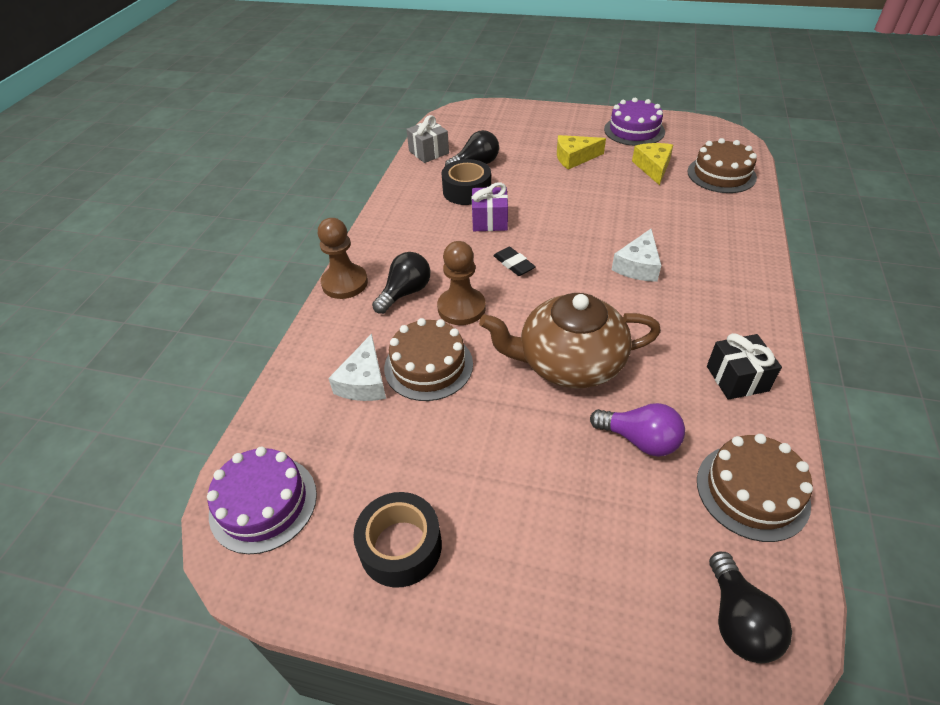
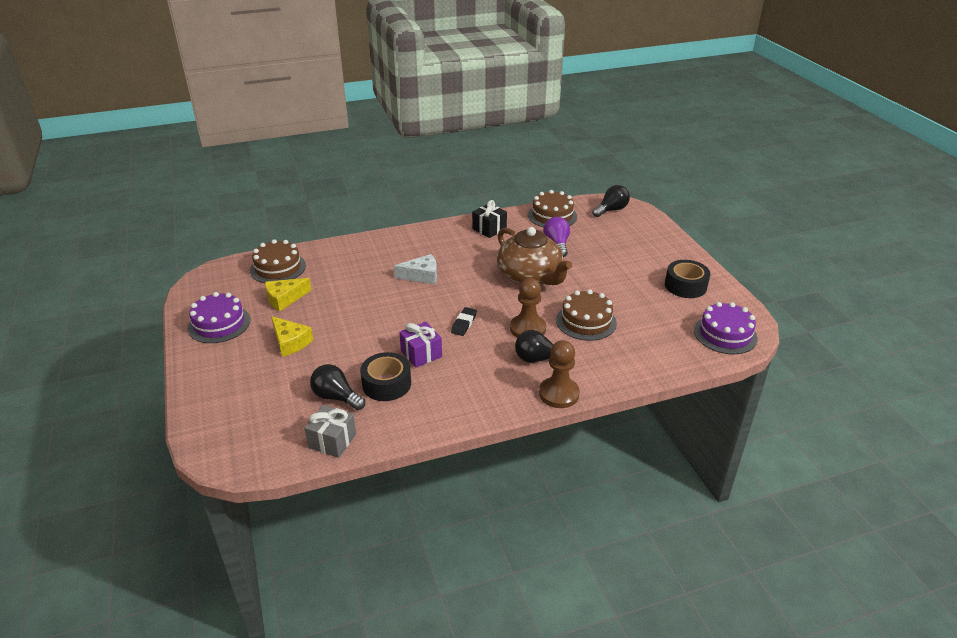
camera: 125 degrees left, 10 degrees down
(364, 381) = (624, 339): white cheese -> none

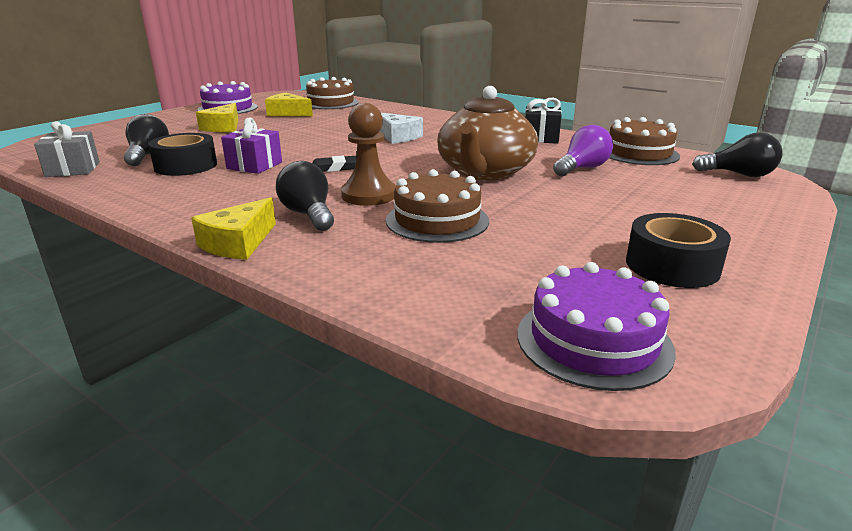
camera: 55 degrees right, 10 degrees down
(559, 394) = (238, 243): brown pawn -> yellow cheese

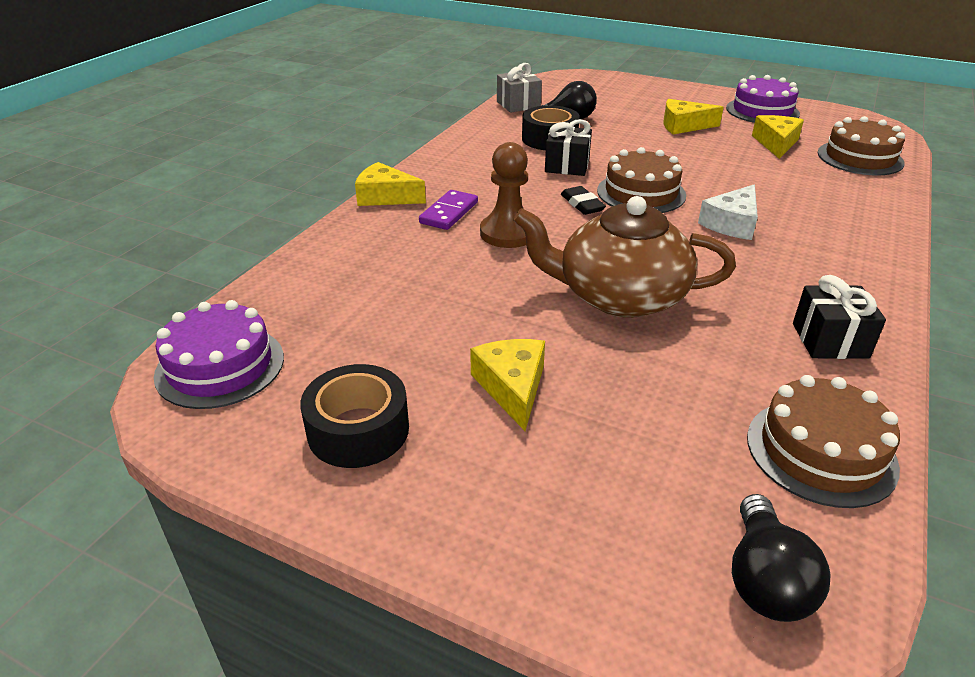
camera: 80 degrees right, 10 degrees up
(254, 165) = (567, 166): purple gift -> black gift
(308, 215) = (449, 213): black light bulb -> purple domino
(437, 220) = (452, 276): brown cake -> brown cake (641, 193)
(582, 168) = (685, 379): purple light bulb -> none
(601, 211) = (512, 387): none -> yellow cheese

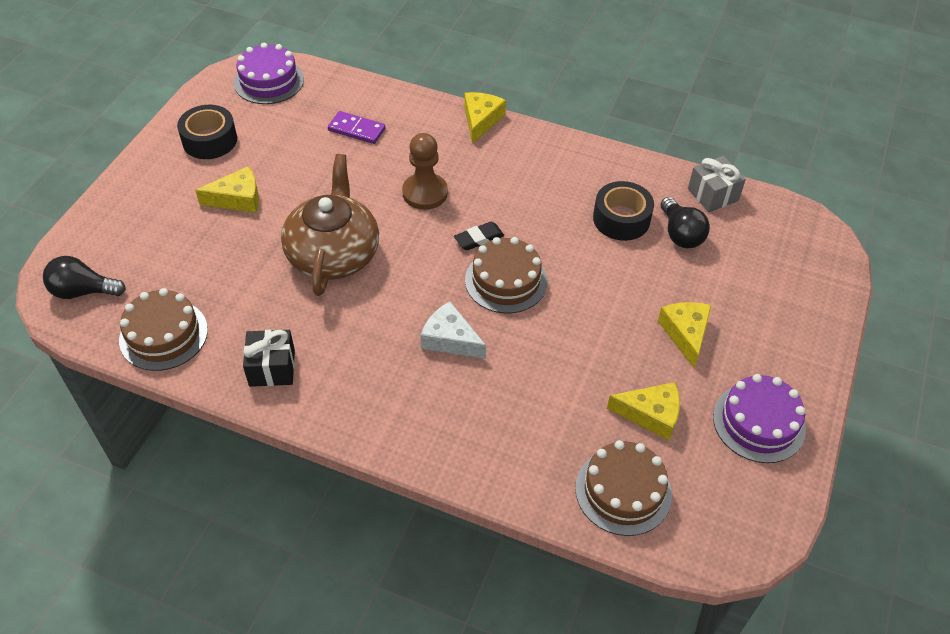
camera: 85 degrees right, 15 degrees up
(449, 213) = (456, 158): purple domino -> purple domino (356, 130)
(567, 166) = (558, 230): black gift -> none

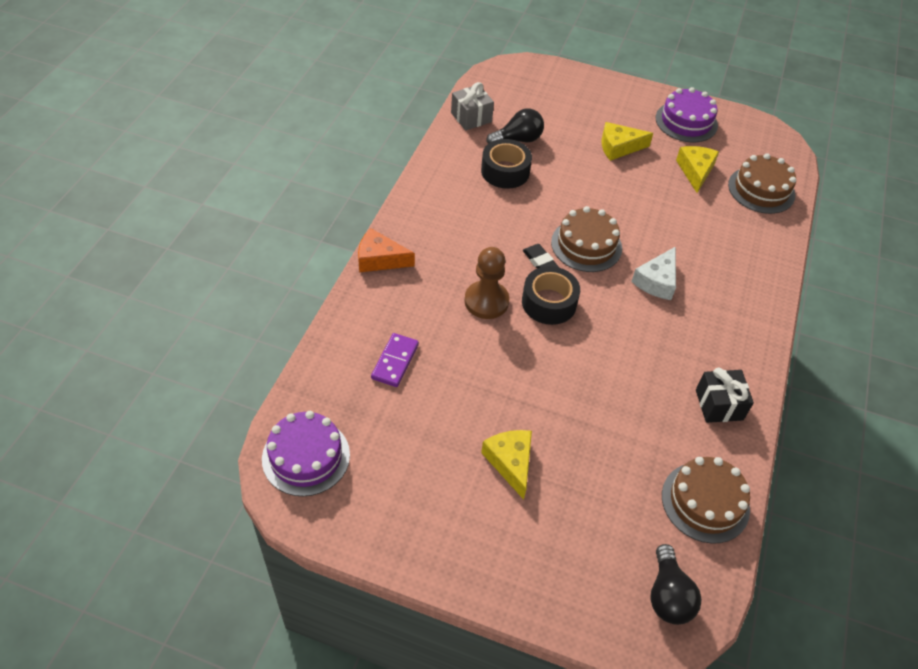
camera: 95 degrees left, 0 degrees up
(210, 140) = (416, 506): black tape -> black tape (549, 302)
(333, 254) = (576, 369): brown teapot -> none
(481, 120) = (379, 259): yellow cheese -> orange cheese

